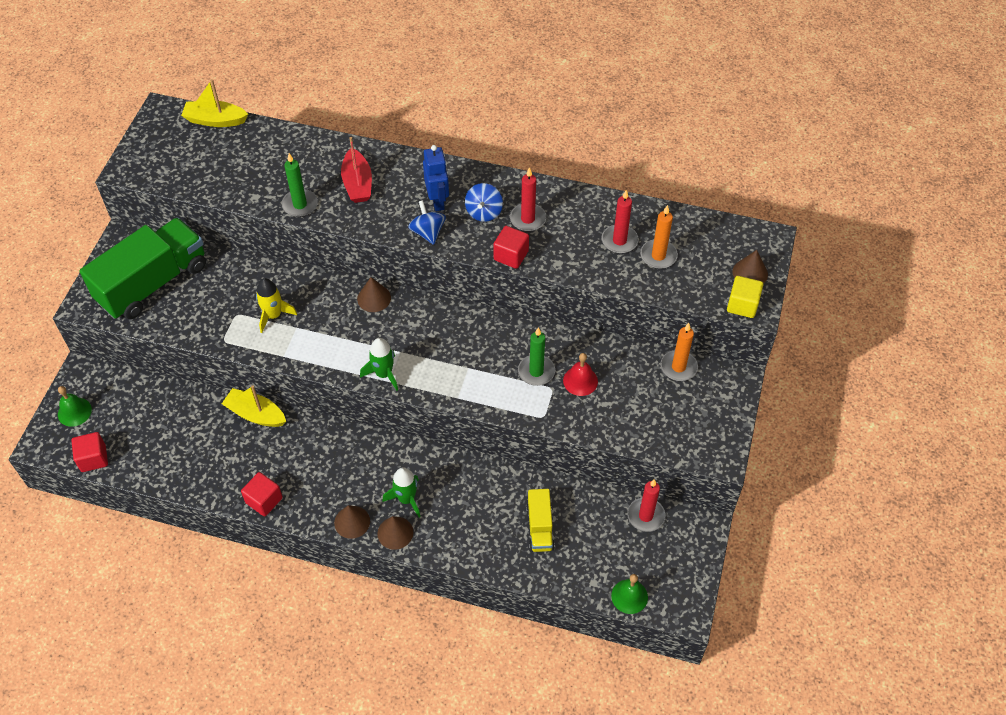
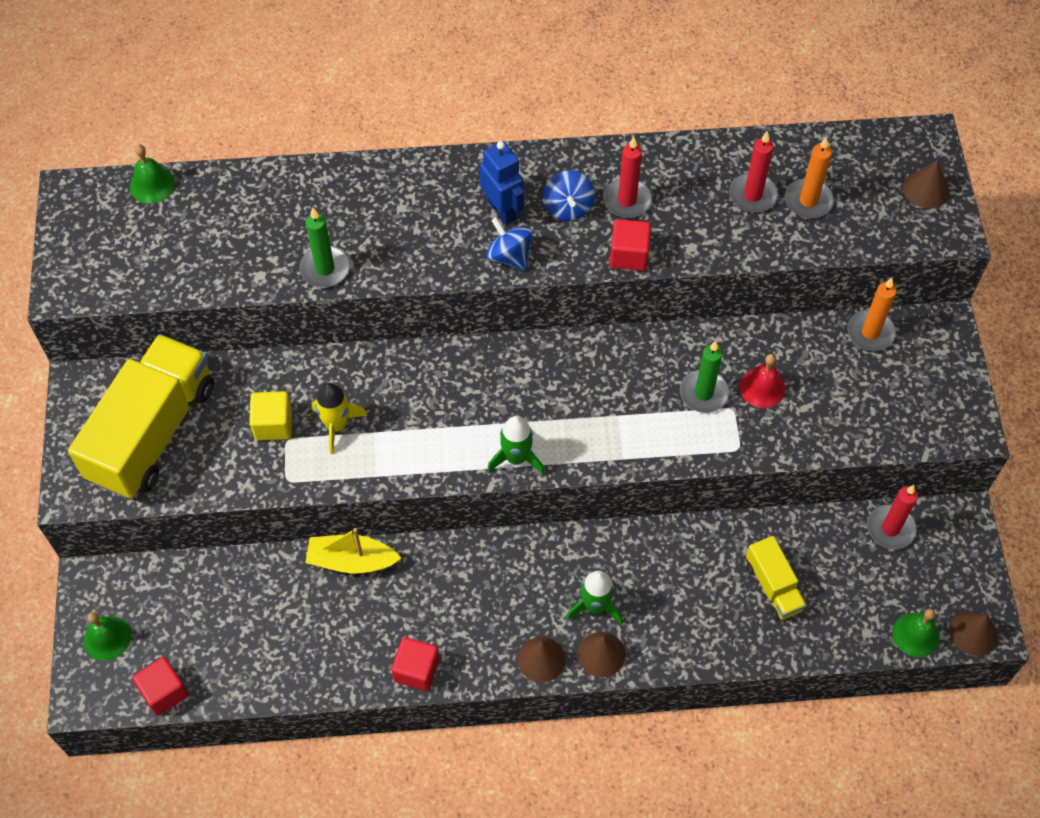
camera: 20 degrees left, 5 degrees up
(153, 283) = (153, 432): green truck -> yellow truck
(215, 120) = (152, 185): yellow boat -> green bell
(357, 183) = (387, 217): red boat -> none
(374, 298) = (456, 361): brown cone -> brown cone (973, 633)
(742, 305) = (936, 233): yellow cube -> yellow cube (273, 424)

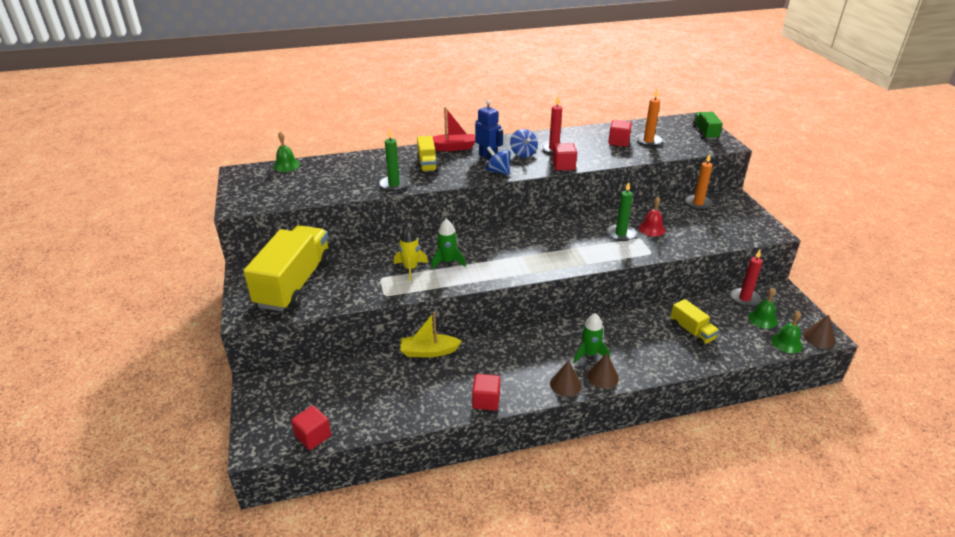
camera: 10 degrees left, 25 degrees down
(107, 638) = (269, 412): green bell -> green bell (762, 319)
(273, 424) = (371, 272): yellow cube -> none
(392, 216) = (427, 164): none -> yellow truck
(445, 170) = (452, 147): none -> red boat
(516, 458) = (524, 270): green rocket -> green rocket (447, 262)
(752, 195) = (618, 142): red candle -> red cube
(926, 189) = (705, 133): brown cone -> green truck

